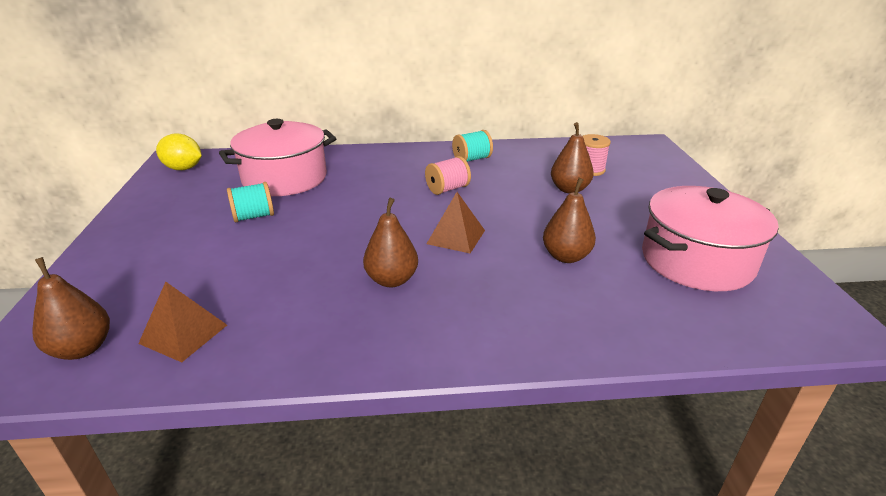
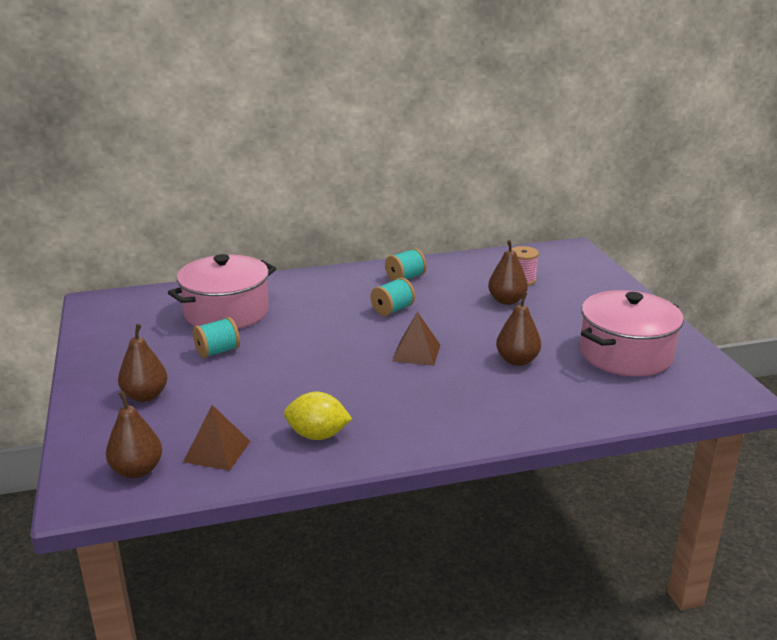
camera: 10 degrees left, 5 degrees down
(183, 168) = (113, 310): yellow lemon -> yellow lemon (317, 435)
(392, 280) = (374, 393): brown pear -> brown pear (145, 396)
(447, 189) = (392, 310): pink spool -> turquoise spool

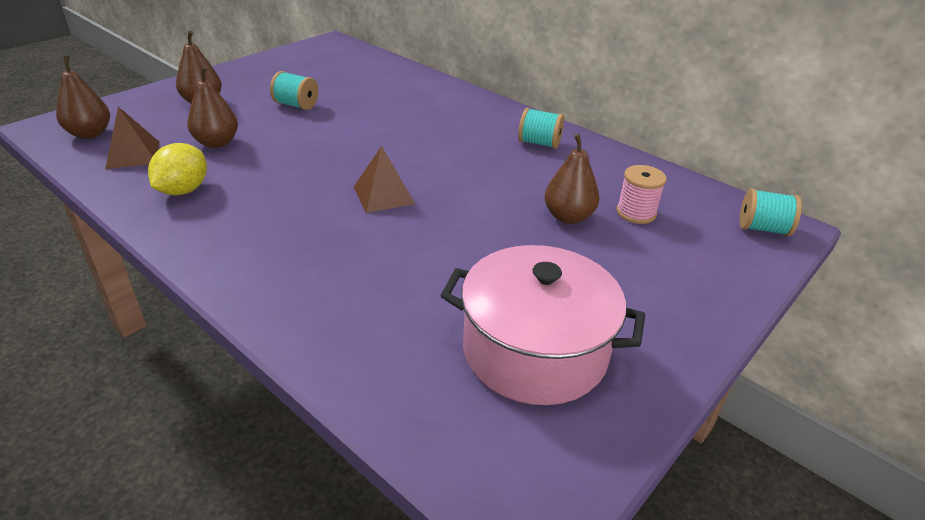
camera: 55 degrees right, 10 degrees up
(226, 312) = (367, 88): pink pot -> none
(317, 435) = (183, 190): yellow lemon -> yellow lemon turned 45 degrees clockwise
(392, 310) = (461, 156): turquoise spool -> turquoise spool (763, 229)
(517, 360) = (428, 264): brown pear -> brown pear (217, 143)

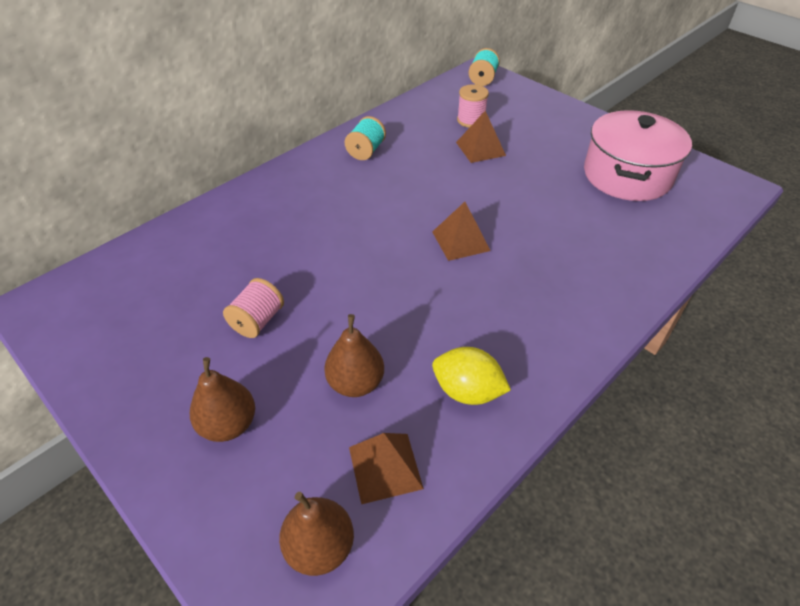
camera: 85 degrees left, 10 degrees up
(296, 105) = (257, 321): turquoise spool -> pink spool
(568, 217) = (480, 148): brown pear -> brown pyramid

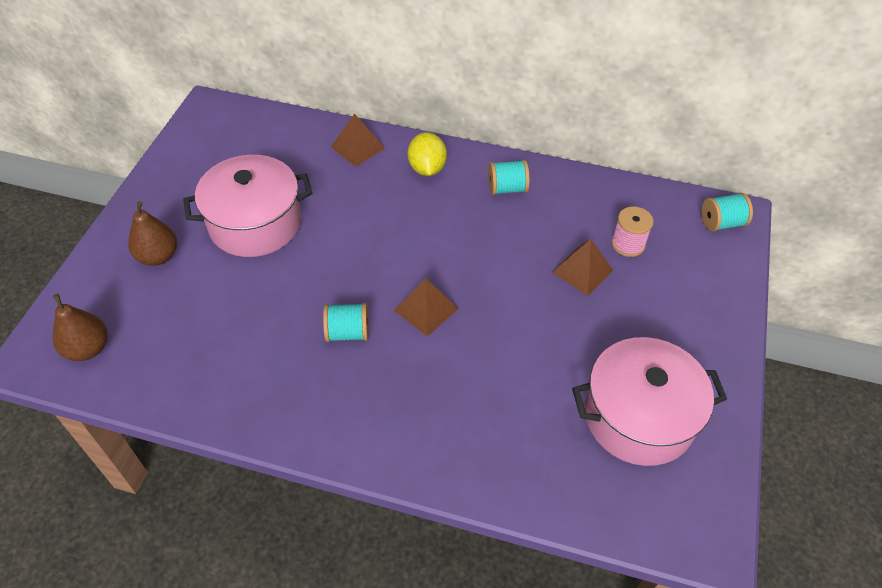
camera: 60 degrees right, 5 degrees up
(257, 321) = (255, 223): pink spool -> pink pot
(356, 383) = (226, 307): brown pear -> none
(385, 467) = (160, 357): brown pyramid -> brown pyramid (357, 147)
(453, 299) = (348, 332): none -> turquoise spool
(467, 391) = (251, 380): yellow lemon -> yellow lemon (427, 168)

